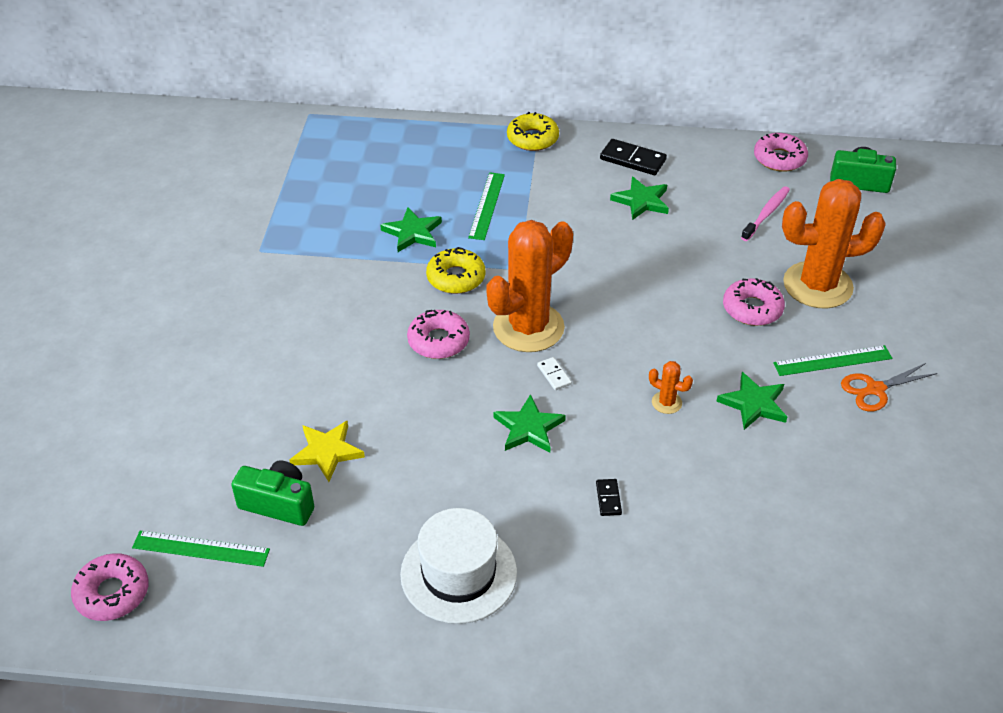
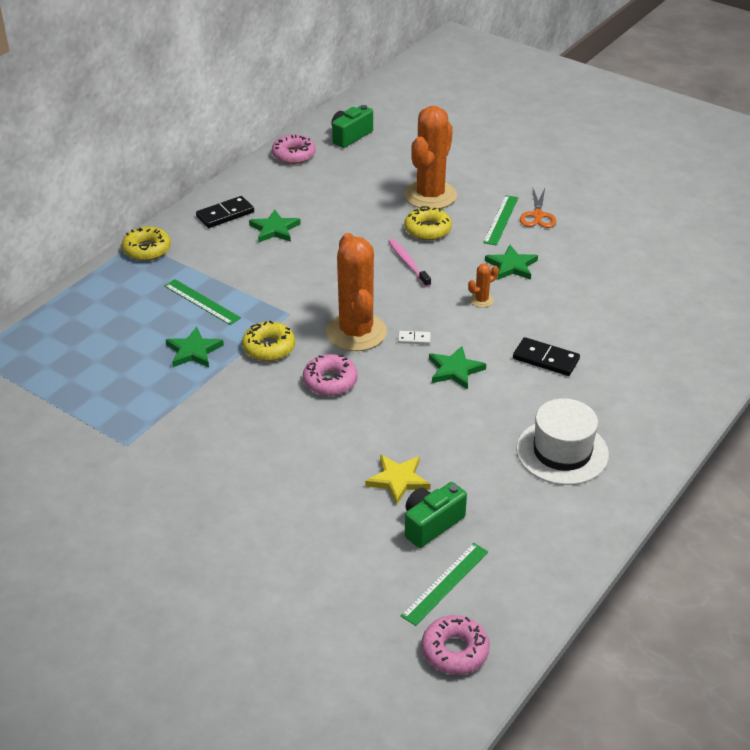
camera: 60 degrees left, 5 degrees down
(608, 498) = (545, 359): black domino -> black domino, size x1.87
(752, 309) = (427, 229): pink donut -> yellow donut
(766, 214) = (343, 184): pink toothbrush -> pink toothbrush (408, 263)

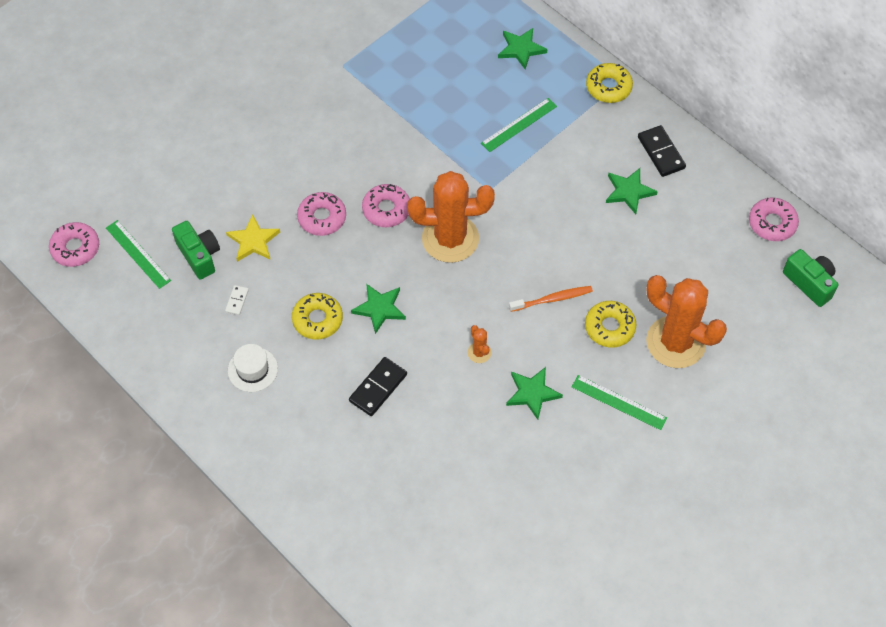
camera: 100 degrees right, 20 degrees up
(193, 351) = (449, 115): green star -> green star (521, 49)
(269, 347) = (442, 169): yellow donut -> yellow donut (317, 319)
(352, 429) = (322, 218): none -> pink donut
(408, 263) = (552, 299): pink toothbrush -> orange toothbrush
(414, 339) = (431, 284): white domino -> white domino (237, 301)
(537, 215) = (622, 442): orange scissors -> none
(562, 452) = (252, 369): white hat -> white hat, size x0.61

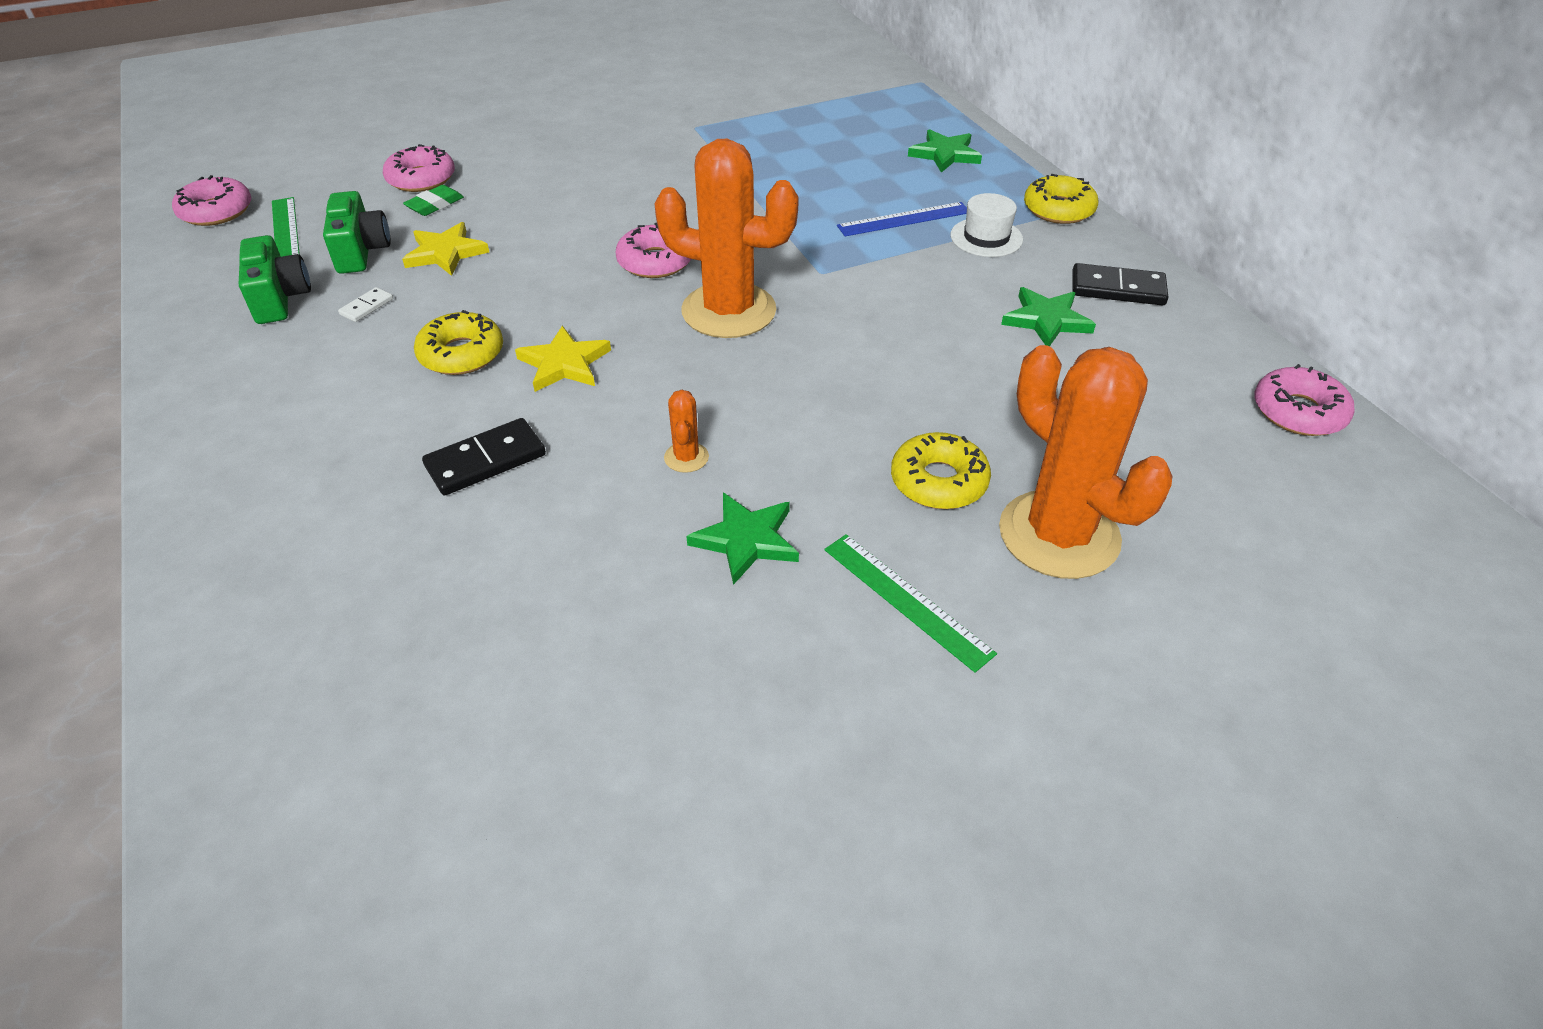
camera: 20 degrees right, 15 degrees down
(216, 198) = (435, 205): none -> green eraser
(252, 369) = (316, 387): white hat -> white hat (986, 237)
(322, 218) = (558, 251): pink donut -> pink donut (421, 179)
(379, 308) = (564, 363): green star -> yellow star
(519, 125) = (904, 219): green ruler -> blue ruler
(552, 299) = (854, 419): orange toothbrush -> none
(661, 153) = (1117, 289): black domino -> black domino turned 75 degrees counterclockwise
(809, 283) = (1362, 512): green camera -> green camera (280, 298)

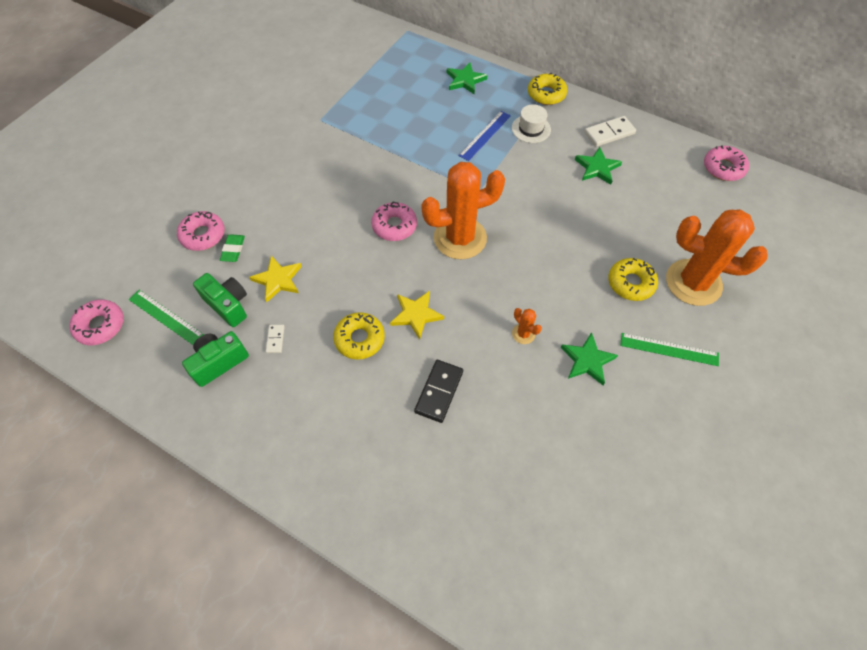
camera: 35 degrees left, 15 degrees up
(280, 298) = (219, 362): green camera -> green camera turned 75 degrees counterclockwise
(1117, 289) = (609, 133): black domino -> white domino

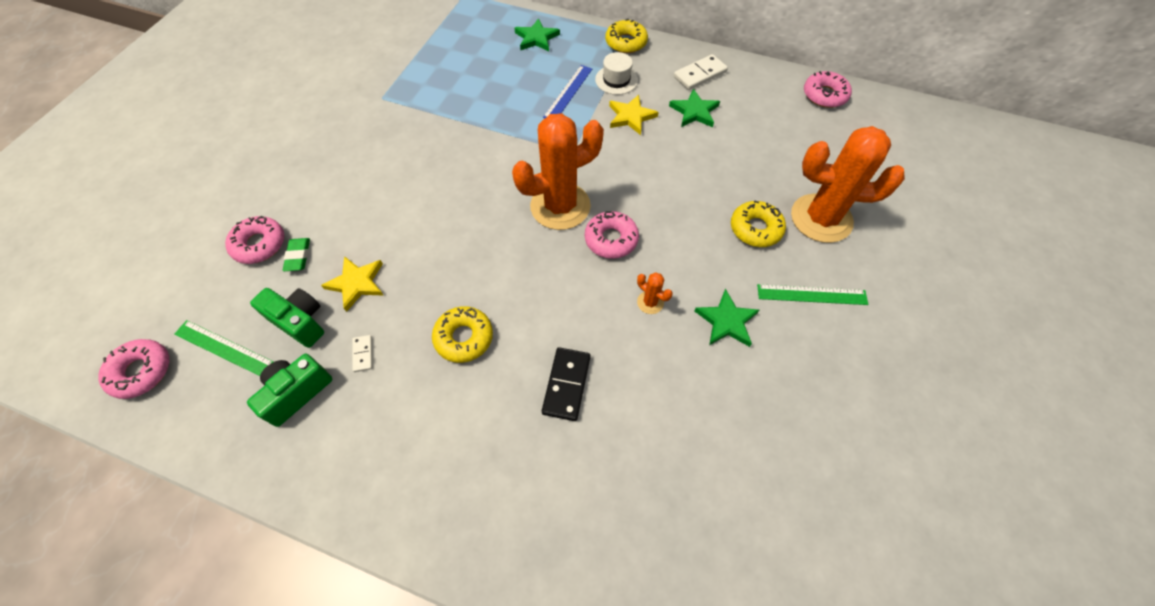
camera: 10 degrees left, 0 degrees up
(394, 226) = (484, 203): pink donut -> pink donut (611, 239)
(416, 314) = (525, 299): yellow star -> yellow star (631, 116)

